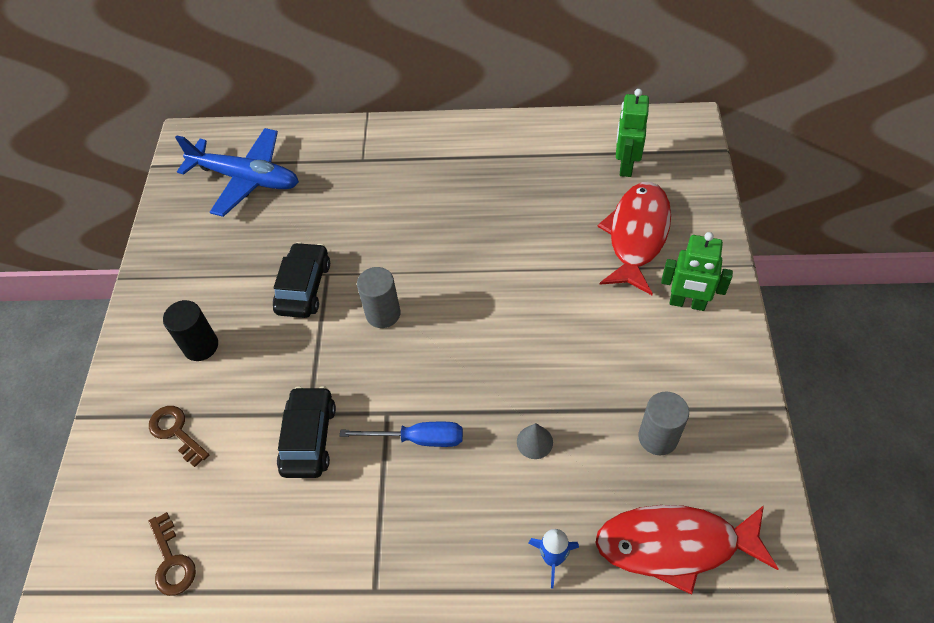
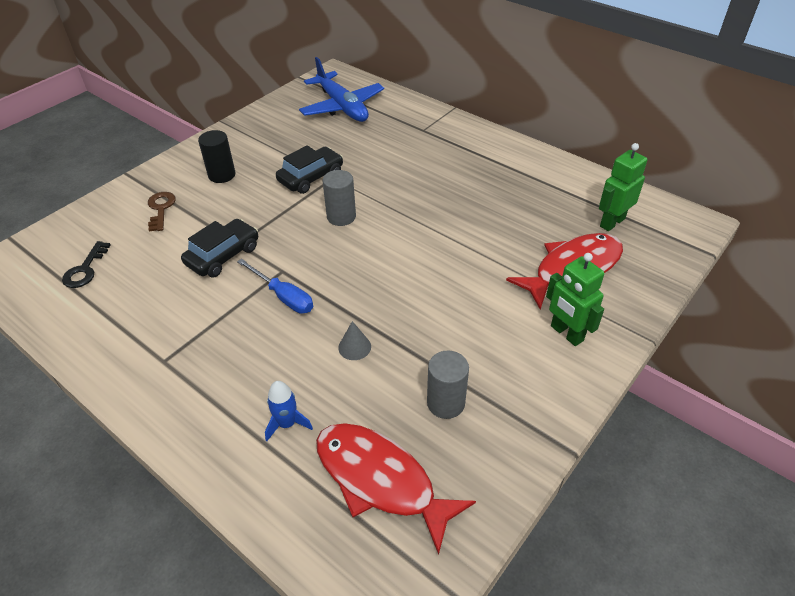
camera: 35 degrees right, 10 degrees down
(172, 561) = (85, 269): brown key -> black key

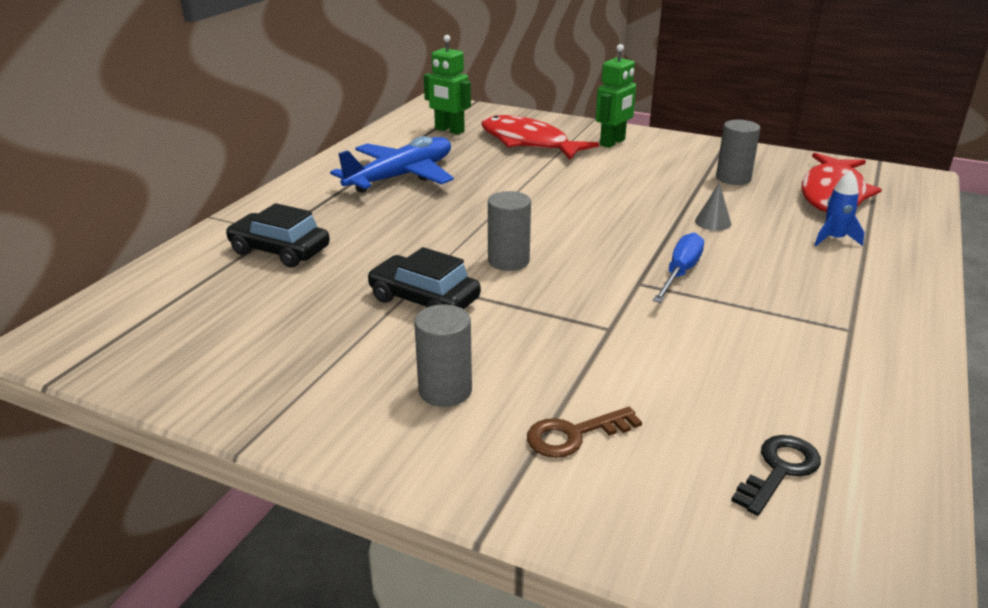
camera: 105 degrees left, 15 degrees down
(85, 269) = (779, 470): black key -> black key turned 45 degrees counterclockwise
(222, 175) = (445, 391): black cylinder -> grey cylinder
(223, 255) = (643, 334): black car -> black car (279, 251)
(342, 107) = (195, 308): blue plane -> blue plane (401, 176)

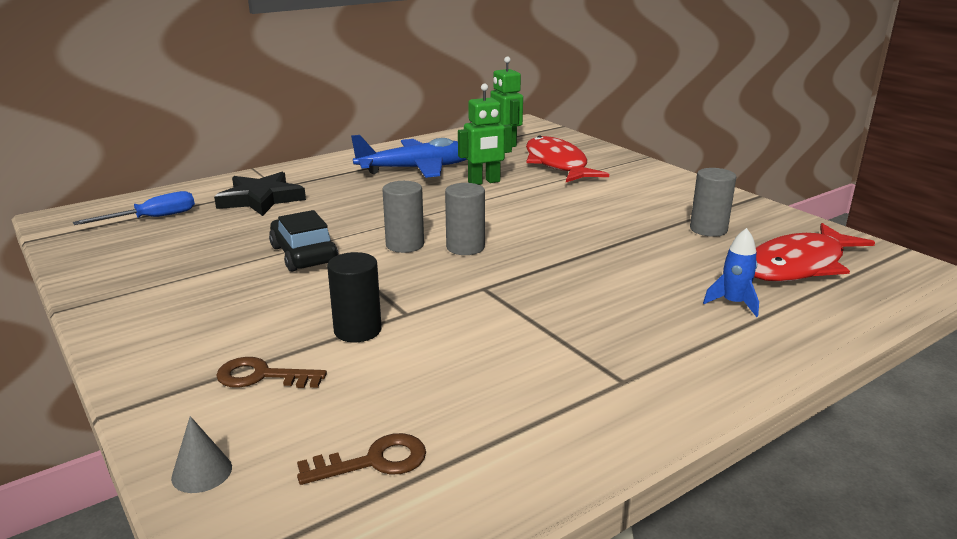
camera: 30 degrees right, 5 degrees down
(279, 251) = (261, 199): black car -> black star
(445, 391) = (225, 317): grey cylinder -> grey cylinder (465, 247)
(592, 359) = (357, 330): none -> black cylinder
(613, 142) = (634, 178): green robot -> green robot (484, 182)
(680, 273) = (532, 290): blue screwdriver -> blue screwdriver (152, 218)
(713, 222) = (628, 259): grey cone -> grey cone (202, 472)
(779, 470) = (374, 461): black key -> brown key

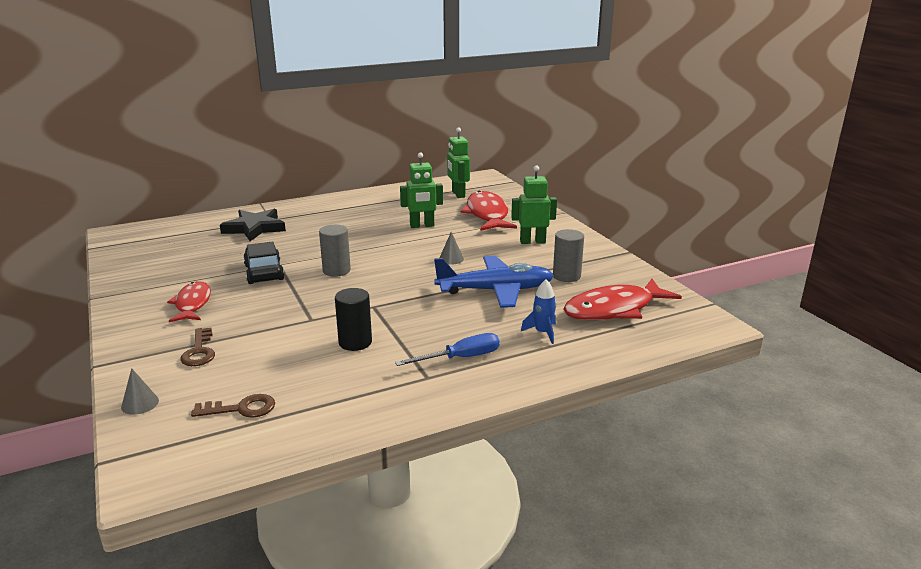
camera: 10 degrees right, 0 degrees up
(152, 218) = (175, 238): blue screwdriver -> blue screwdriver (461, 358)
(218, 306) = (192, 304): none -> red fish
(262, 376) = (199, 351): brown key -> brown key turned 120 degrees counterclockwise
(357, 330) = (273, 328): black cylinder -> black cylinder (355, 342)
(417, 169) = (378, 211): blue plane -> blue plane (496, 291)
(465, 247) = (378, 276): grey cylinder -> none
(548, 219) = (451, 259): none -> grey cone
(635, 192) = (532, 241): none -> green robot

